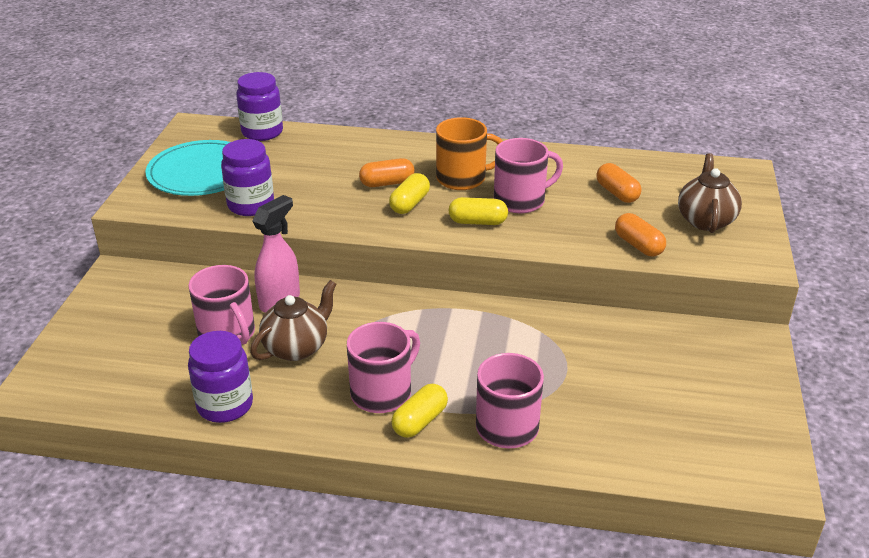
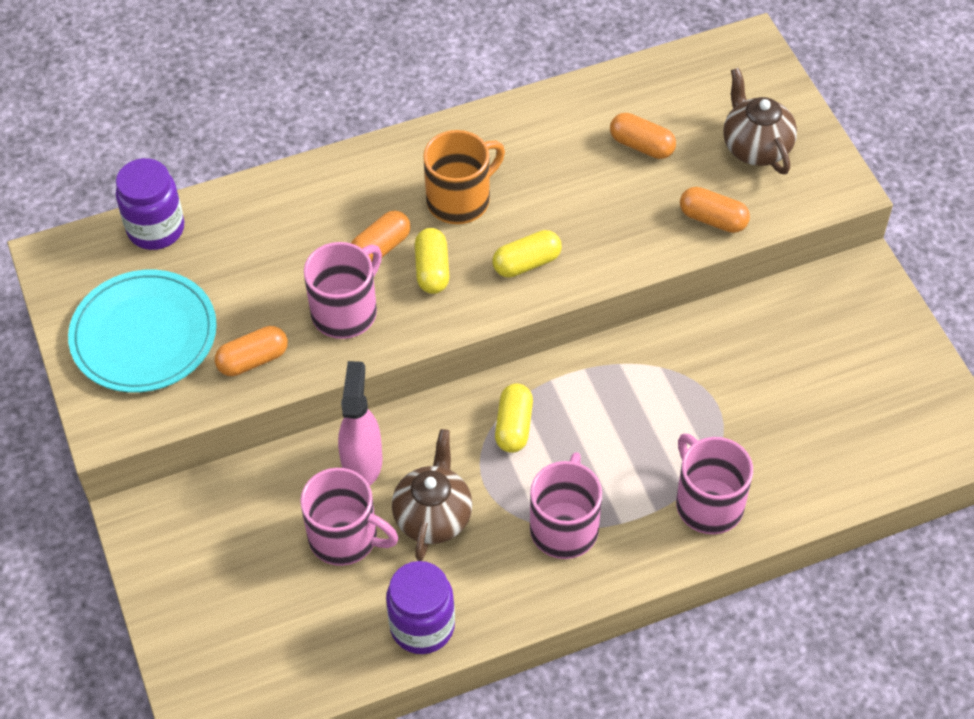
camera: 30 degrees left, 20 degrees up
(251, 205) = (253, 360): purple jar -> orange capsule
(420, 421) = (625, 542): yellow capsule -> yellow capsule (513, 426)
(521, 200) = (549, 206): pink mug -> pink mug (346, 311)

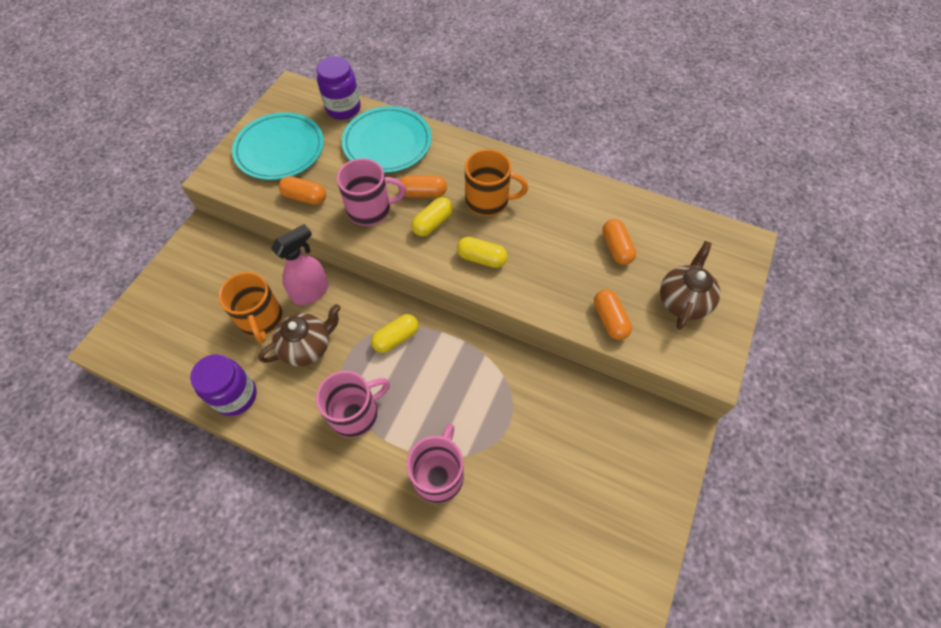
camera: 45 degrees right, 5 degrees up
(265, 226) = (387, 142): none -> turquoise plate
(345, 537) = (261, 319): pink mug -> orange mug

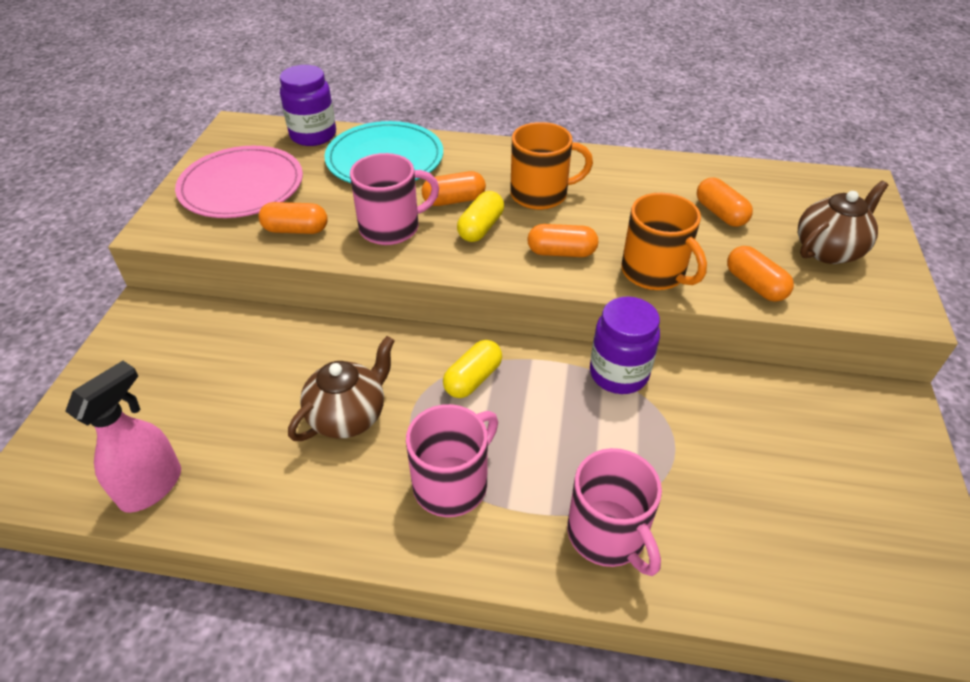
camera: 15 degrees left, 15 degrees down
(236, 396) = (258, 503): purple jar -> purple jar (618, 373)
(261, 319) = (267, 397): orange mug -> orange mug (654, 272)
(280, 149) = (241, 186): turquoise plate -> pink plate
(311, 292) = (330, 349): pink spray bottle -> pink spray bottle (152, 486)
(439, 474) = (608, 535): pink mug -> pink mug turned 150 degrees clockwise
(481, 258) = (561, 252): yellow capsule -> orange capsule
(682, 301) = (828, 250): brown teapot -> brown teapot turned 45 degrees clockwise

